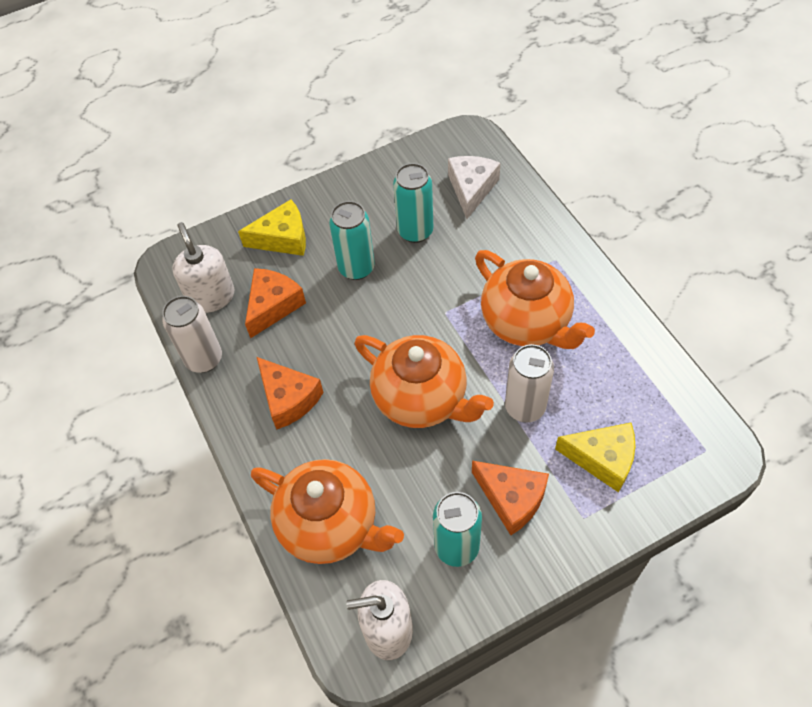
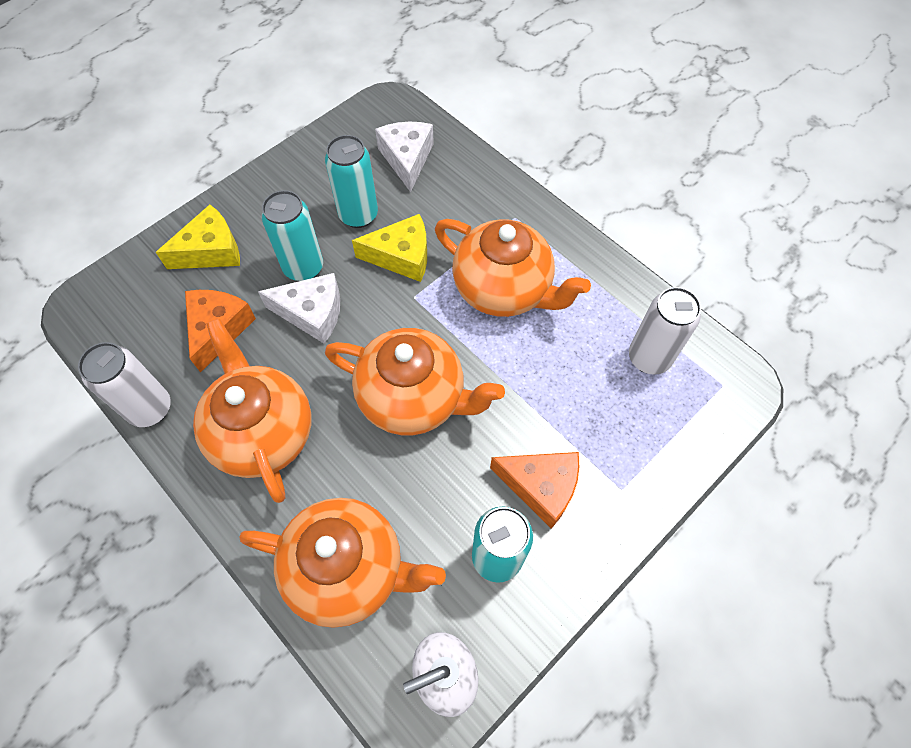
camera: 20 degrees left, 5 degrees up
(211, 296) = (142, 334): white soap dispenser -> none
(288, 398) = (262, 432): orange cheese -> orange teapot
(354, 308) = (312, 313): none -> white cheese
(525, 407) = (527, 382): white can -> white can (649, 358)
(602, 459) = (623, 419): yellow cheese -> yellow cheese (401, 256)

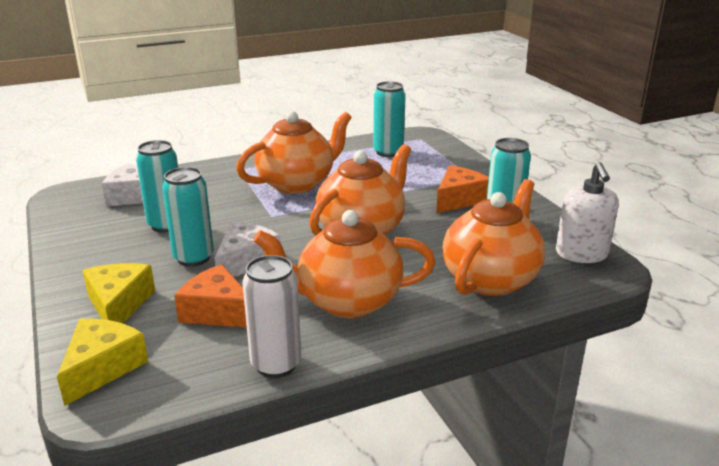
camera: 70 degrees left, 35 degrees down
(401, 256) = (228, 214): yellow cheese -> yellow cheese (102, 368)
(649, 358) = (388, 152): white can -> turquoise can

